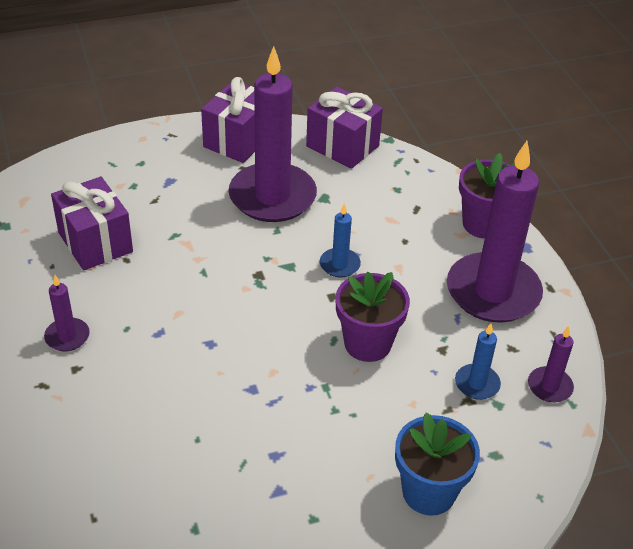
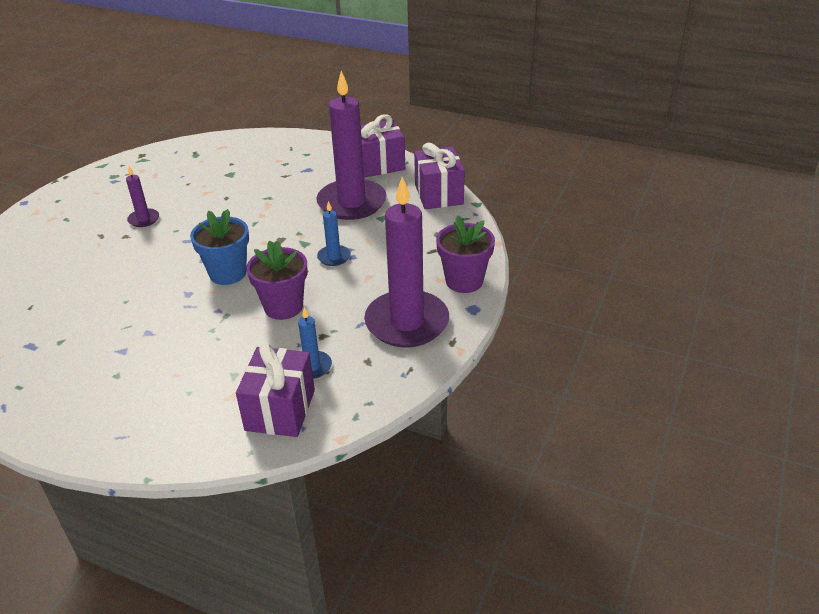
camera: 45 degrees right, 5 degrees down
(95, 242) = (224, 182): purple gift -> purple gift (280, 410)
(428, 492) = (192, 404): blue flower pot -> blue flower pot (228, 273)
(549, 386) = (356, 397): purple candle -> none

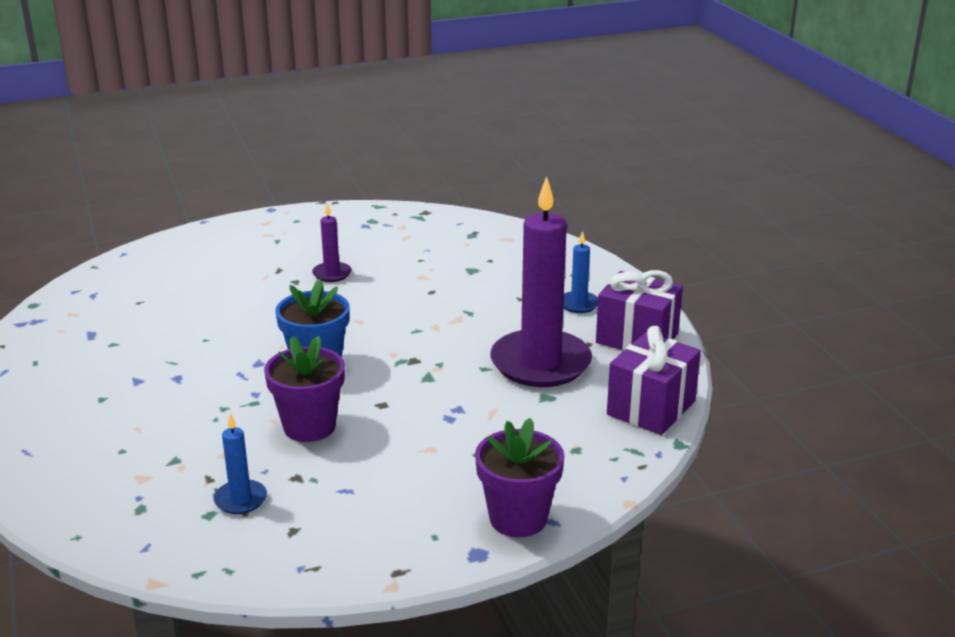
camera: 45 degrees right, 10 degrees down
(280, 410) = (155, 518): purple gift -> none
(334, 257) = (431, 408): blue candle -> blue candle (579, 304)
(407, 322) = (388, 520): purple candle -> none

